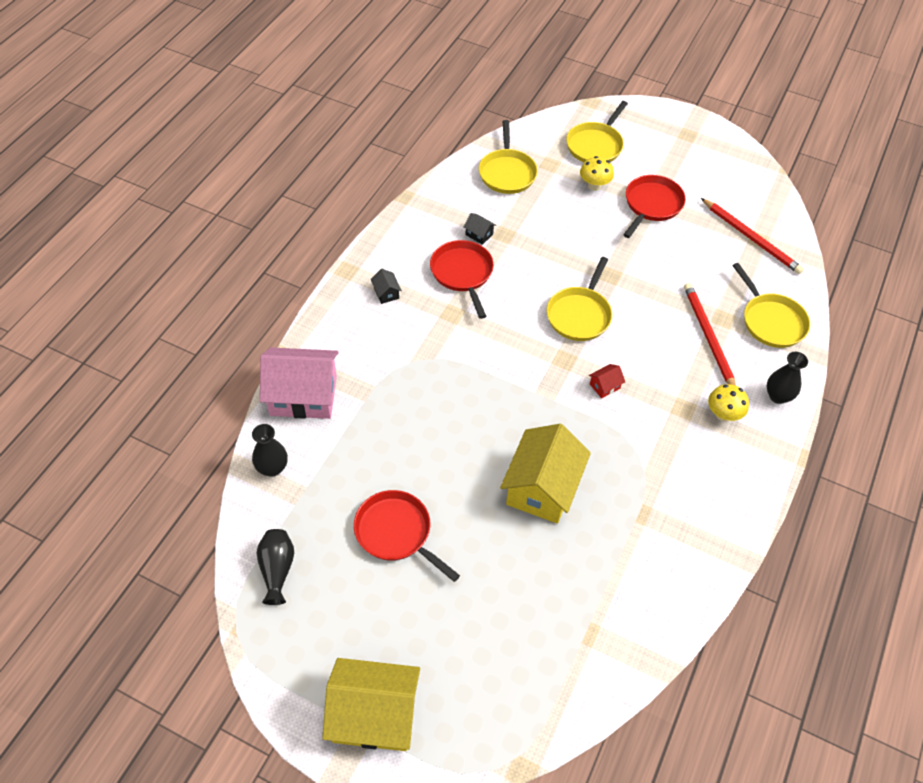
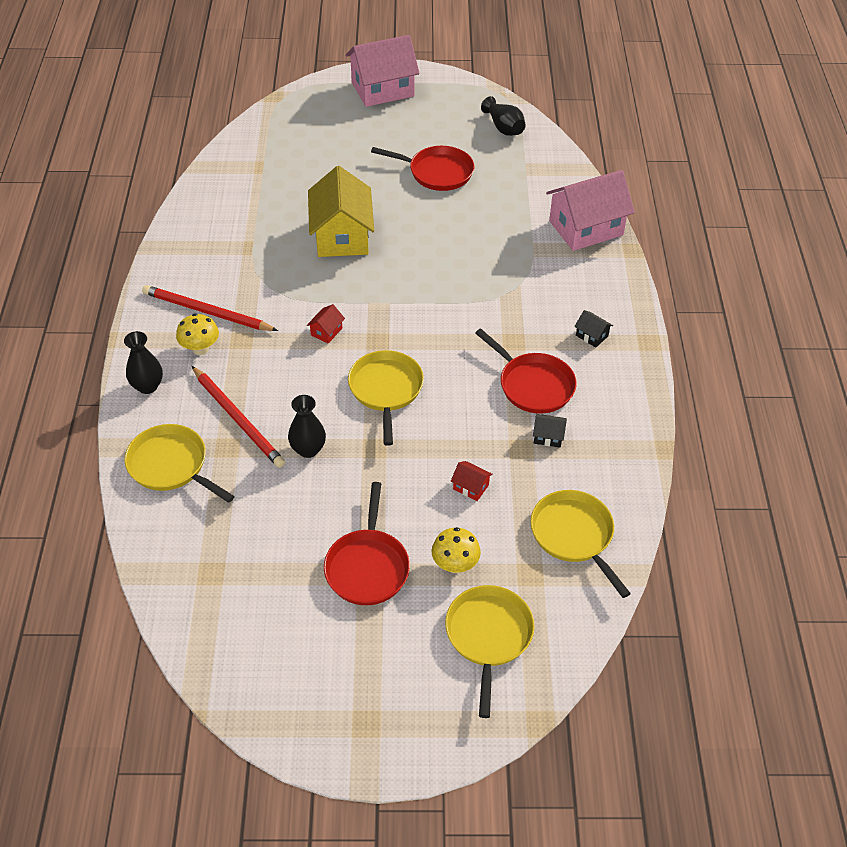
camera: 155 degrees right, 5 degrees down
(272, 468) = (562, 176): black vase -> black vase (308, 449)
(374, 714) = (382, 89): yellow house -> pink house
(556, 224) = (471, 487): none -> red house
(751, 238) = (221, 571): red pencil -> red pencil (207, 312)

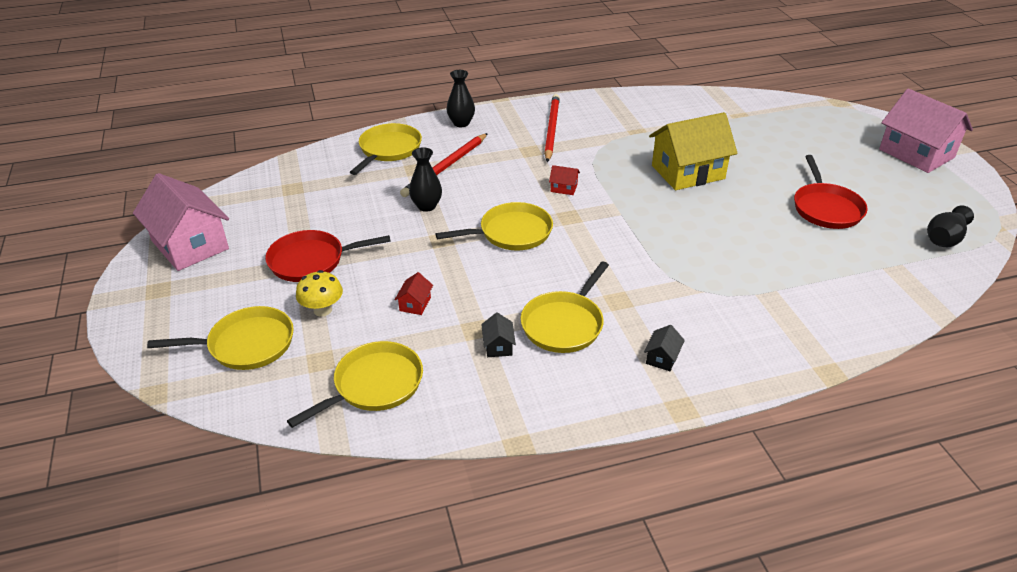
camera: 75 degrees right, 10 degrees down
(200, 348) = (510, 135): yellow mushroom -> none
(533, 385) = (564, 324): red pan -> yellow pan
(586, 228) = (835, 327): pink house -> pink house (190, 245)

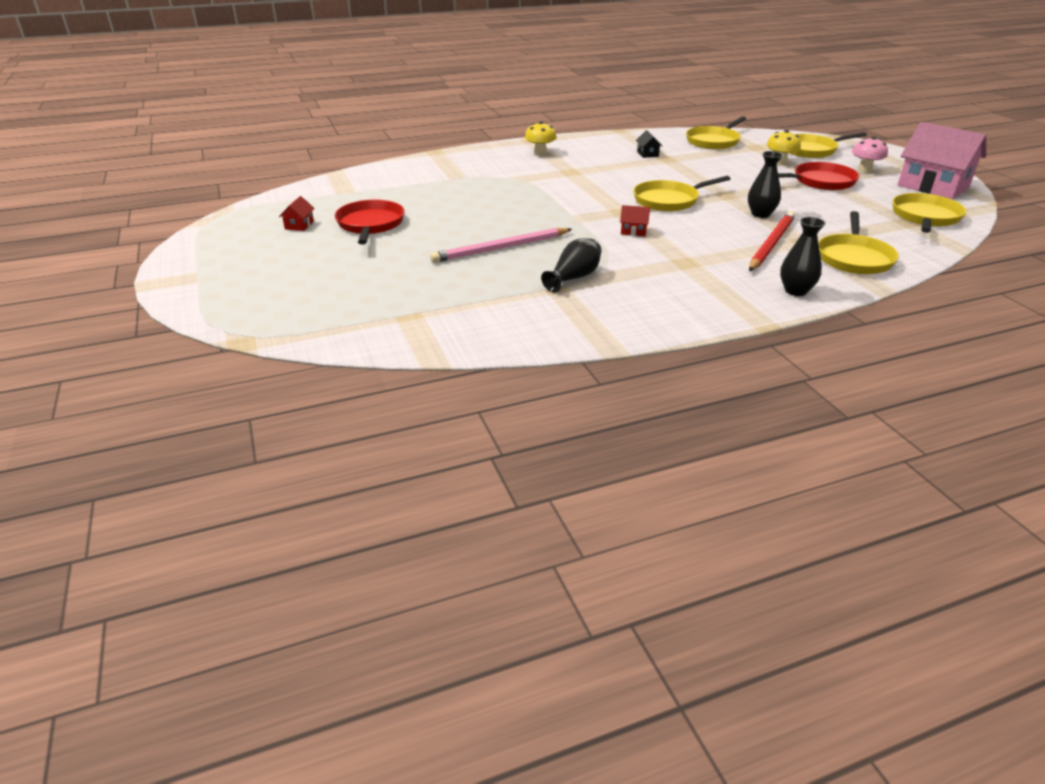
camera: 175 degrees right, 5 degrees down
(228, 285) = (865, 170): none -> pink mushroom
(415, 304) = (717, 166): red house -> red house (299, 225)
(551, 129) = (671, 287): red pencil -> none
(564, 324) = (607, 162): yellow pan -> yellow pan (925, 217)
(662, 358) = (540, 153): black house -> yellow mushroom
(688, 172) = (500, 248): yellow house -> pink pencil
(916, 153) = (214, 275): pink house -> none
(944, 239) = (280, 208): black vase -> black vase (574, 278)

